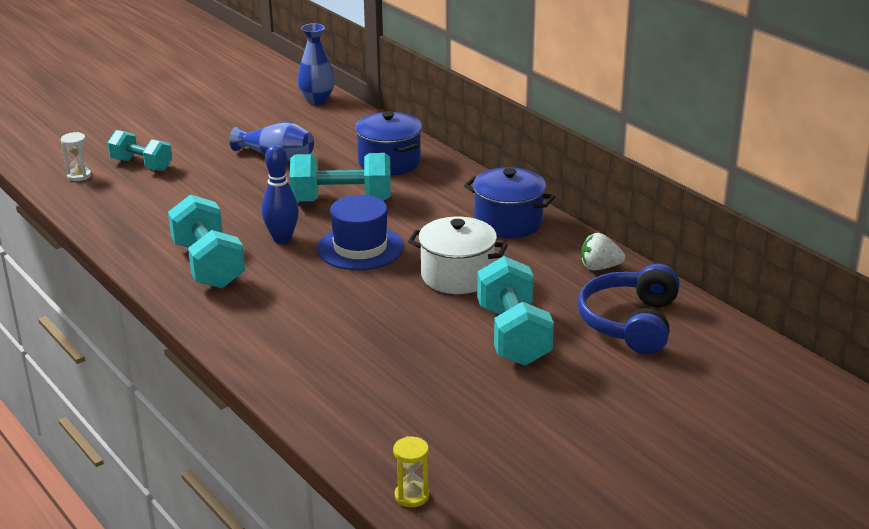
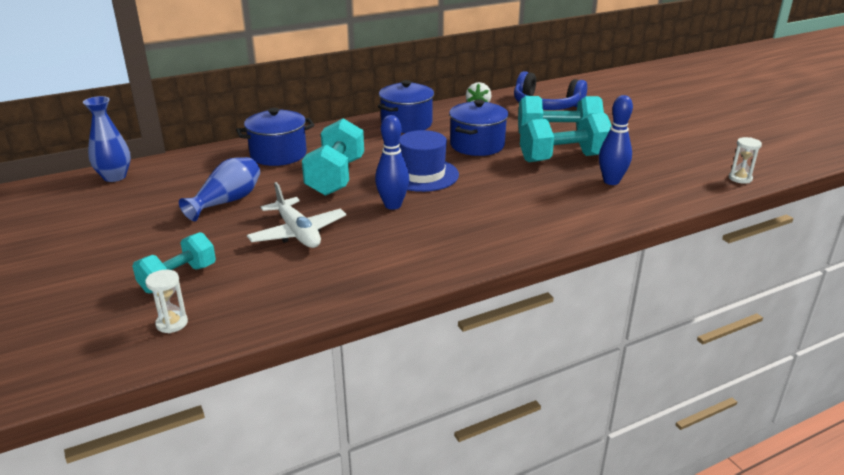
camera: 80 degrees left, 0 degrees up
(208, 265) = (426, 241): turquoise dumbbell -> turquoise dumbbell (563, 158)
(219, 200) = (297, 233): none -> white plane
(374, 379) = (611, 181): none -> blue bowling pin
(411, 496) = (740, 178): yellow hourglass -> white hourglass
(457, 276) = (477, 145): white pot -> blue pot

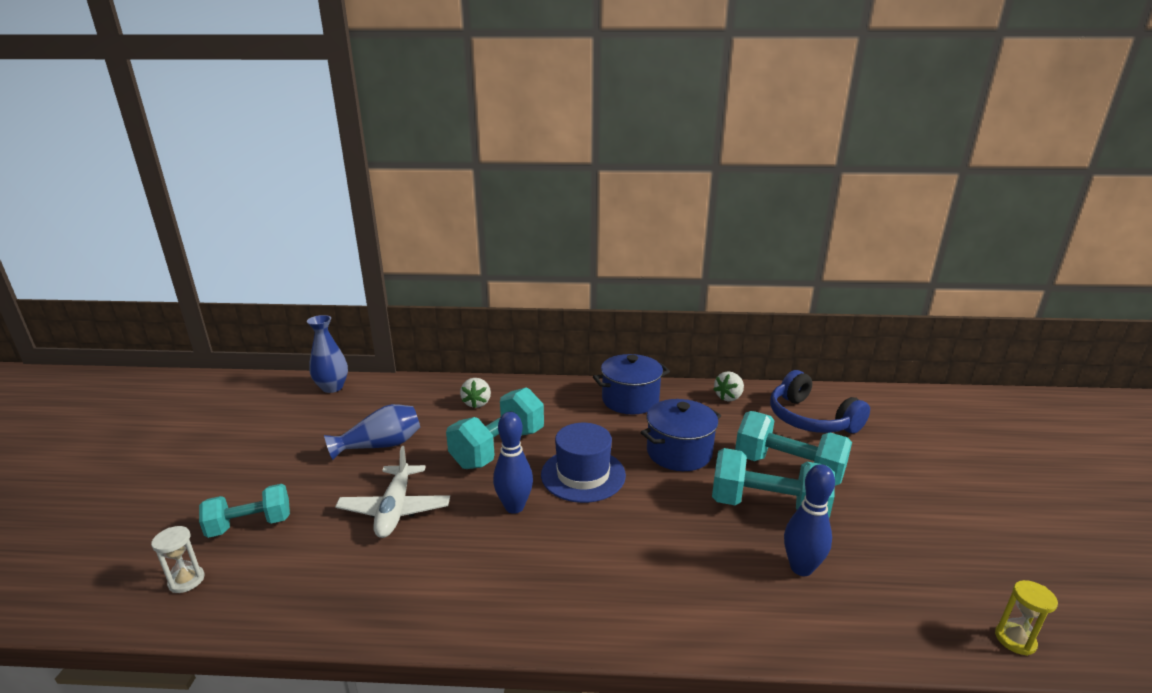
camera: 30 degrees right, 5 degrees down
(278, 154) = (477, 403): blue pot -> white strawberry
(740, 178) = (1015, 640): white hourglass -> yellow hourglass

